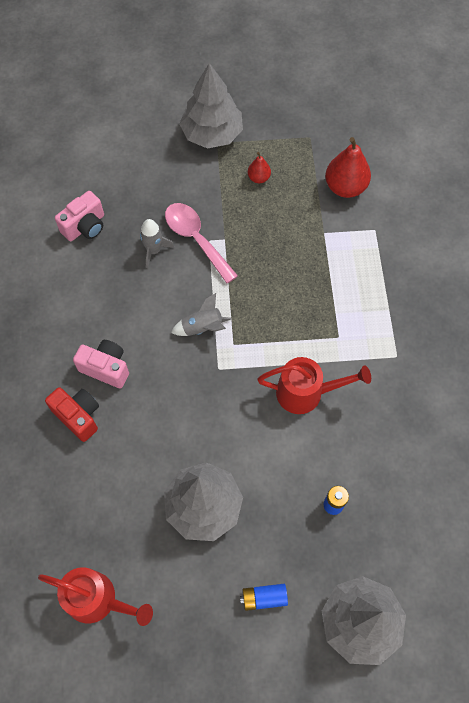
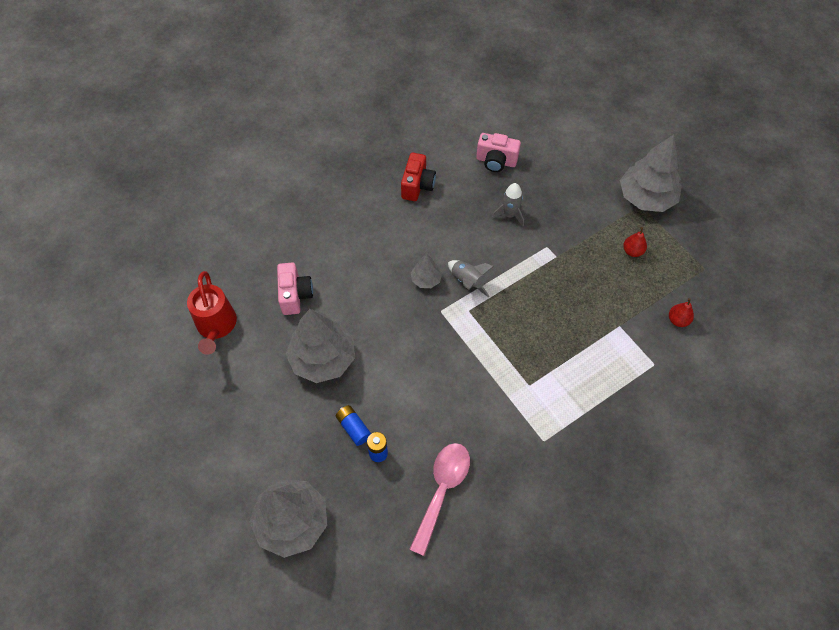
camera: 60 degrees right, 5 degrees down
(78, 416) = (343, 240): red camera -> red camera (417, 186)
(106, 368) = (391, 237): pink camera -> pink camera (295, 295)
(176, 363) = (426, 279): none -> grey tree
(196, 239) = (541, 237): pink spoon -> pink spoon (442, 490)
(264, 598) = (274, 438): blue battery -> blue battery (353, 428)
(307, 393) = (462, 385): red watering can -> none
(345, 187) = (677, 320): red pear -> red pear, size x0.53

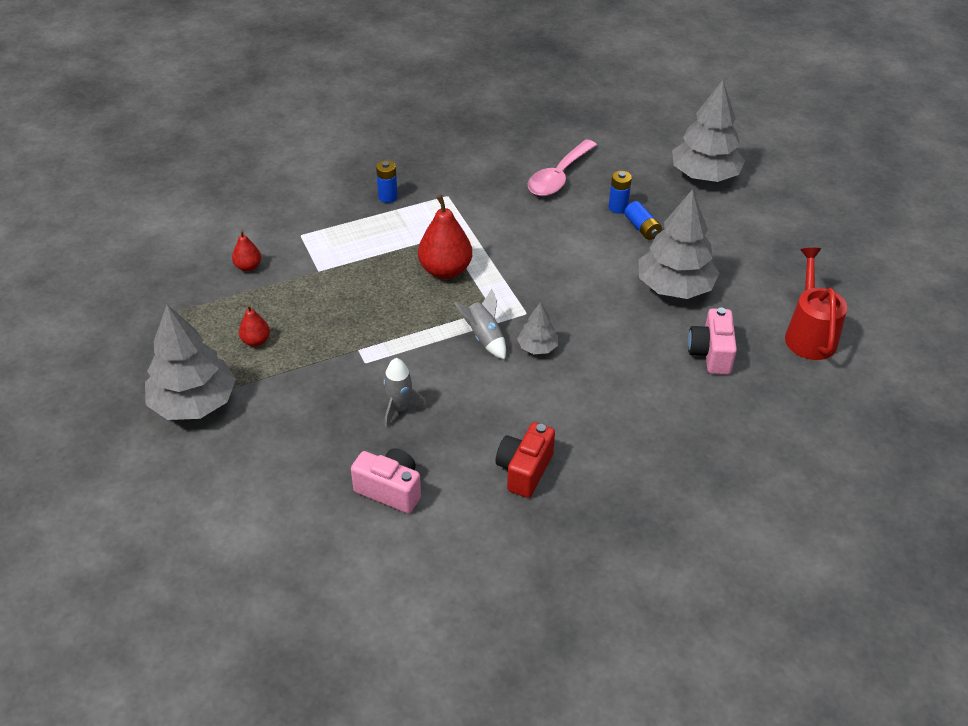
camera: 170 degrees left, 15 degrees down
(517, 344) = (445, 270): none -> red pear
(598, 428) = (388, 197): none -> blue battery

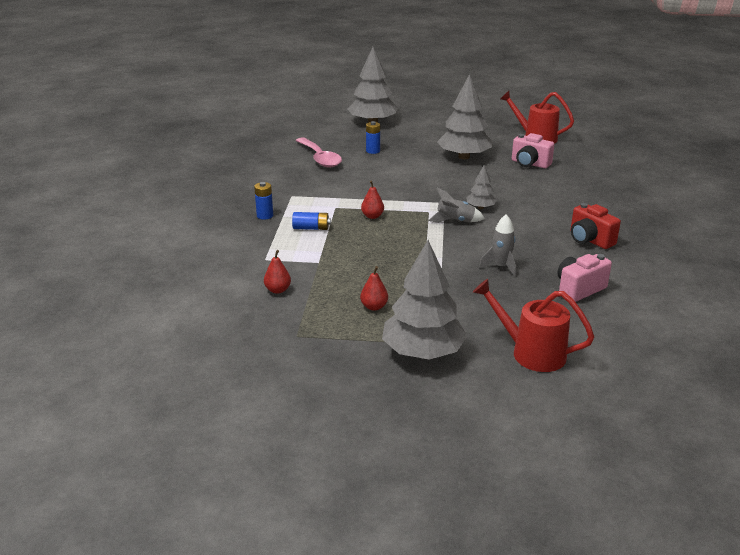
camera: 60 degrees left, 15 degrees down
(233, 483) = (530, 353): none -> red watering can
(445, 270) = (372, 216): red pear -> red pear, size x0.53
(642, 228) = (400, 150): blue battery -> blue battery (311, 228)

